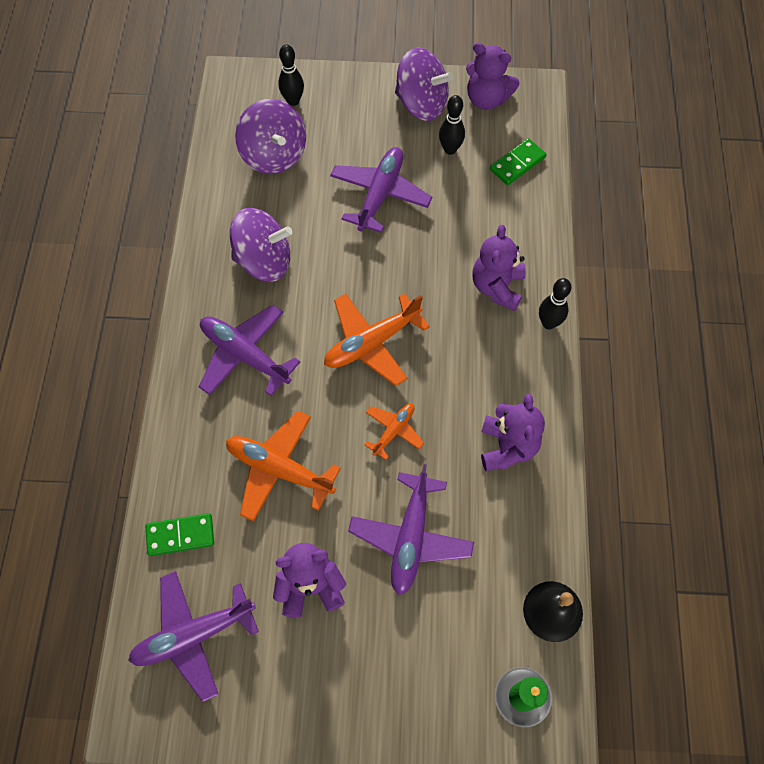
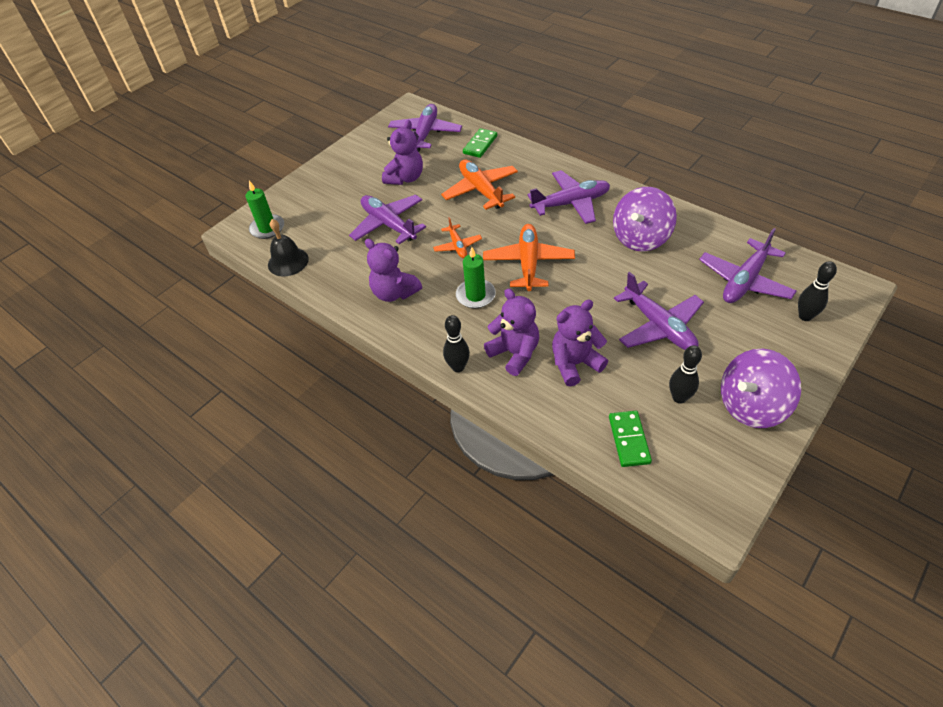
camera: 130 degrees right, 15 degrees down
(274, 155) = (745, 281): purple spinning top -> purple plane
(279, 469) = (481, 190): orange plane -> orange plane turned 90 degrees counterclockwise
(452, 364) = (475, 295): none -> green candle
(486, 99) = (728, 463): purple teddy bear -> purple teddy bear (575, 364)

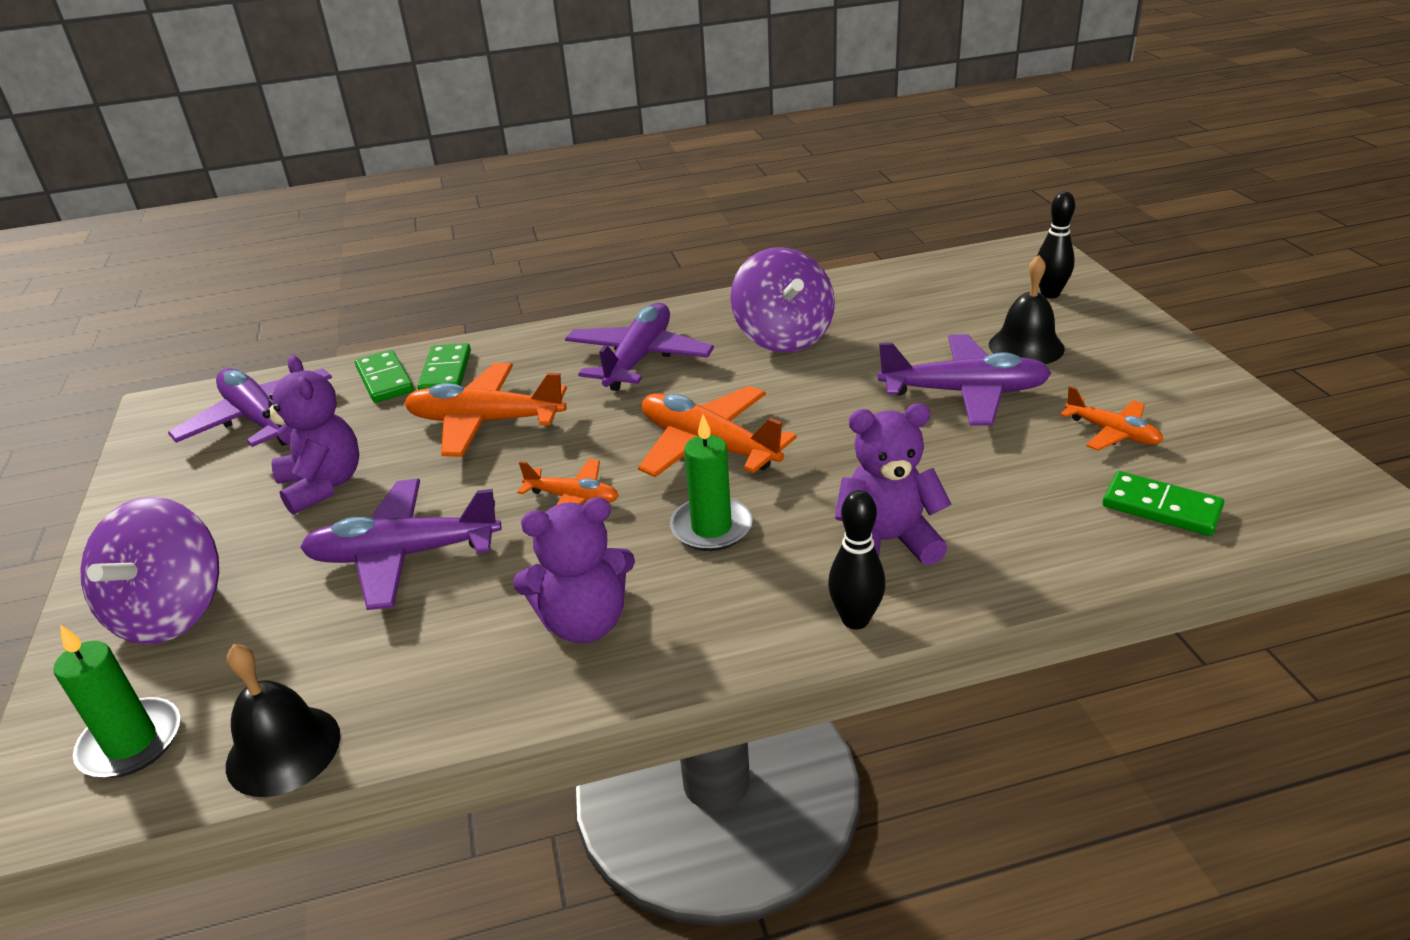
camera: 55 degrees left, 15 degrees down
(502, 156) = (445, 372): none -> green domino
(575, 364) = (967, 492): purple teddy bear -> none
(679, 398) = (1112, 432): black bowling pin -> orange plane
(731, 330) = (1026, 346): none -> black bell
(745, 281) = (950, 303): purple plane -> none
(751, 405) = (1168, 387): purple spinning top -> purple spinning top (171, 611)

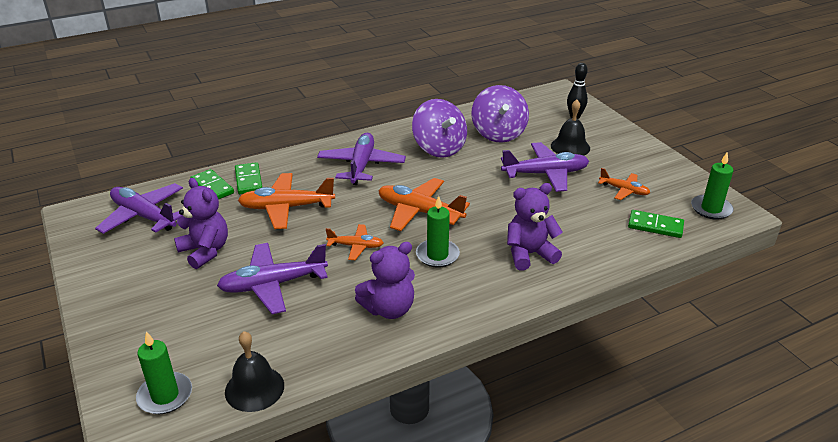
camera: 15 degrees left, 0 degrees up
(171, 611) = (150, 328): purple spinning top -> purple spinning top (498, 133)
(855, 619) = (525, 293): black bowling pin -> none
(1290, 482) = (711, 209): none -> green candle

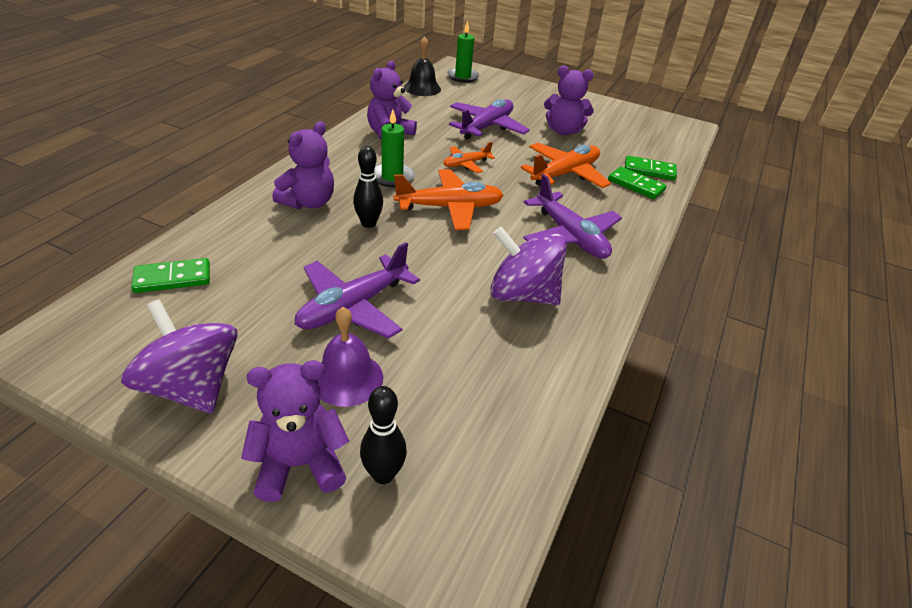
camera: 140 degrees right, 5 degrees up
(144, 216) = (646, 137): purple plane -> none
(494, 220) = (368, 223): none -> black bowling pin
(498, 133) = (476, 359): purple spinning top -> purple spinning top (191, 386)
(570, 147) = (347, 378): black bell -> purple bell
(608, 129) = (300, 464): none -> purple teddy bear
(624, 190) = (228, 320): orange plane -> none
(711, 209) = (86, 335): green candle -> none

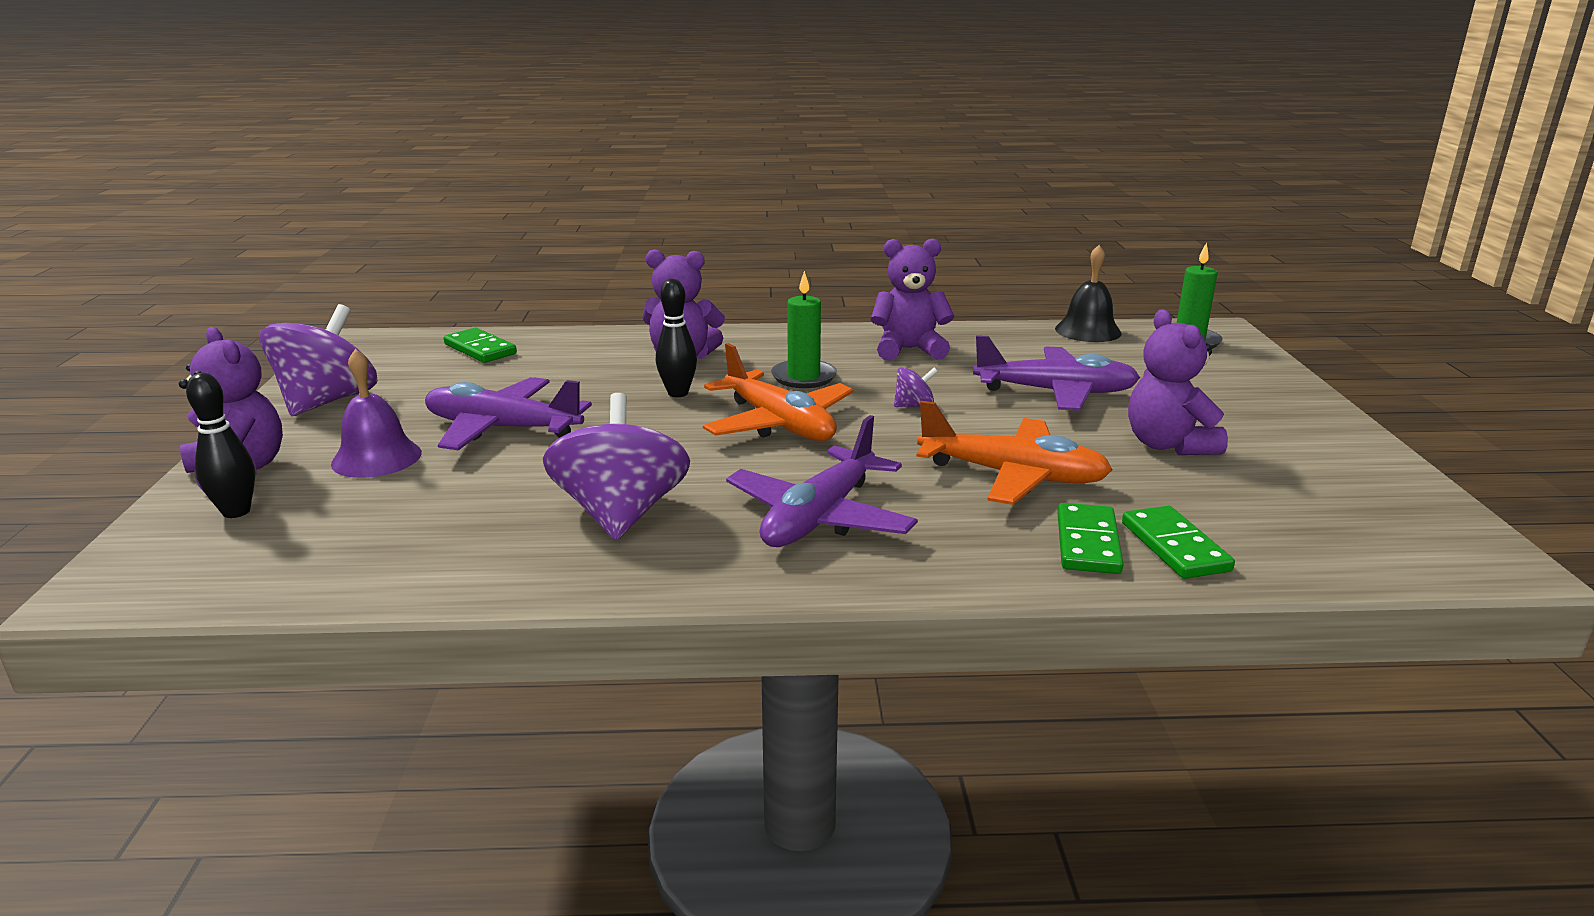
camera: 65 degrees right, 15 degrees down
(466, 164) = (914, 406): orange plane -> purple spinning top

